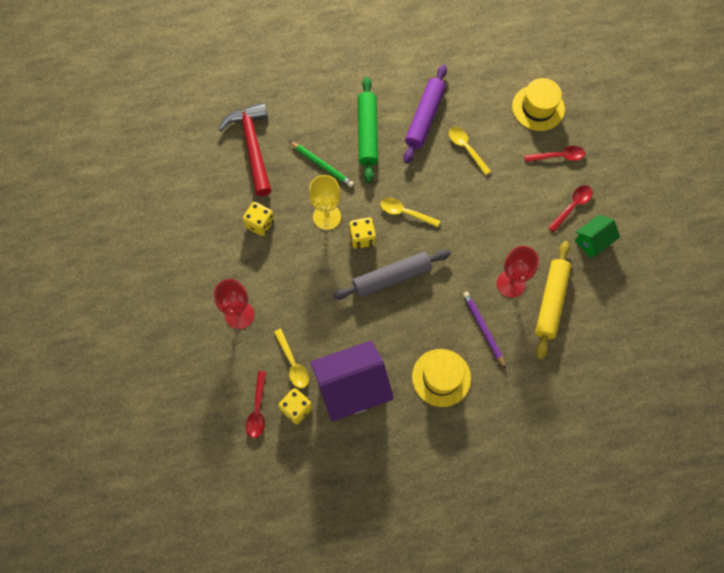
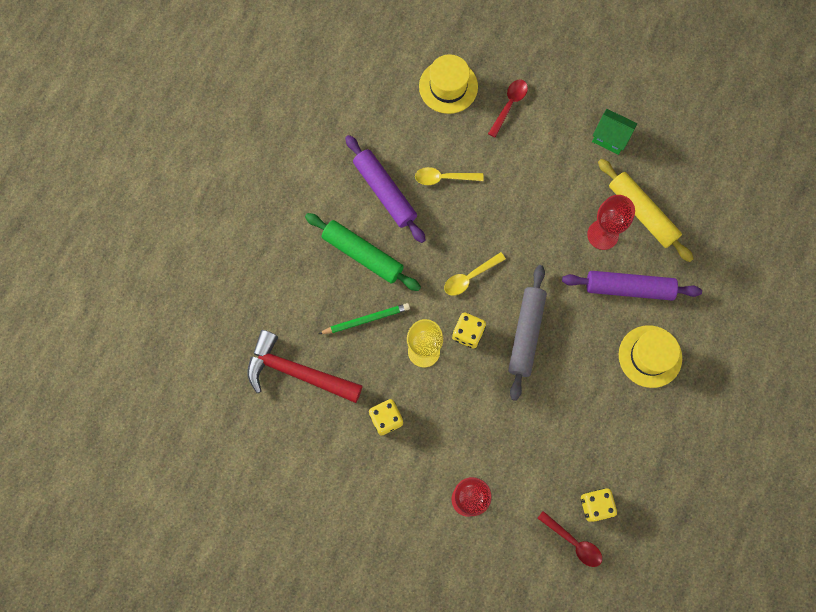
camera: 55 degrees left, 5 degrees up
(292, 363) = (549, 480): yellow spoon -> none
(352, 388) = (609, 442): purple house -> none
(483, 329) = (629, 288): purple pencil -> purple rolling pin
(572, 206) = (565, 129): red spoon -> none
(592, 241) = (610, 138): green house -> green house turned 60 degrees counterclockwise

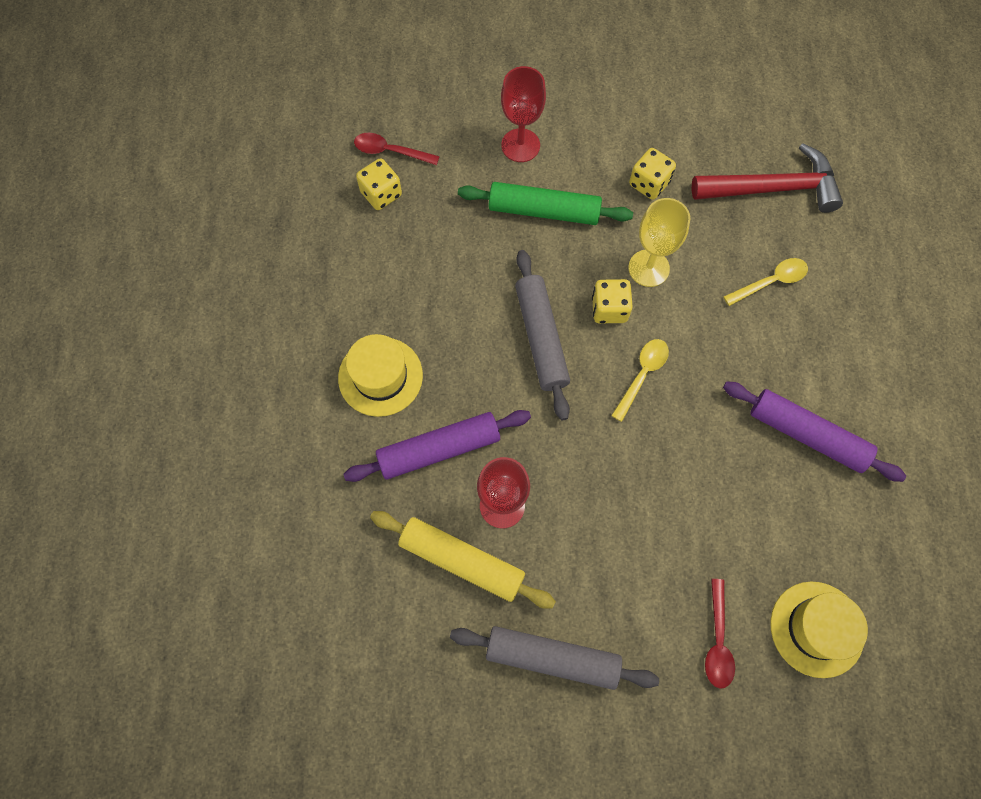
camera: 155 degrees right, 5 degrees down
(362, 255) = (784, 344): green rolling pin -> green rolling pin (544, 210)
(366, 319) = (733, 274): green pencil -> none
(444, 178) = (745, 488): yellow spoon -> yellow spoon (770, 282)
(610, 138) = (552, 657): green house -> grey rolling pin

